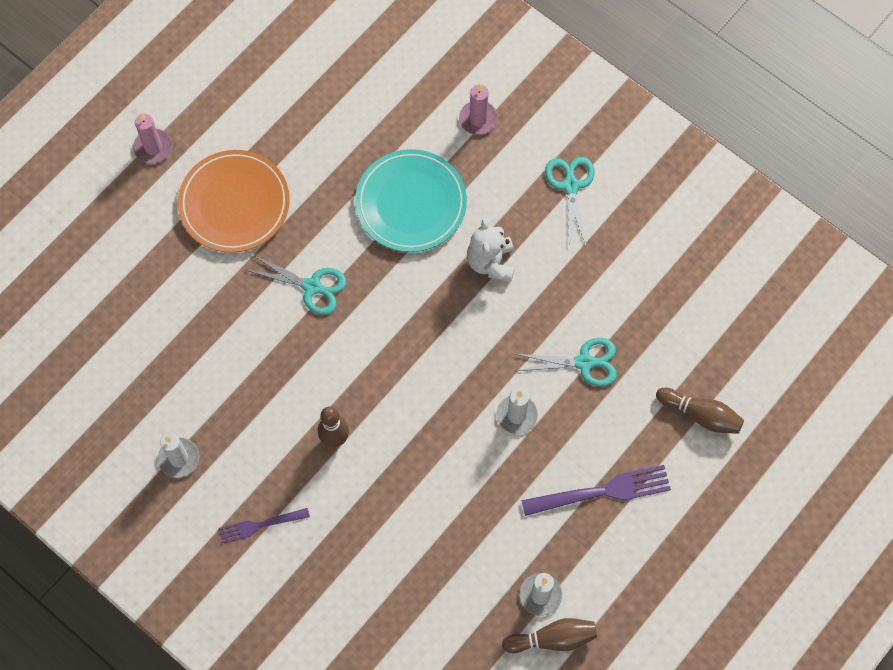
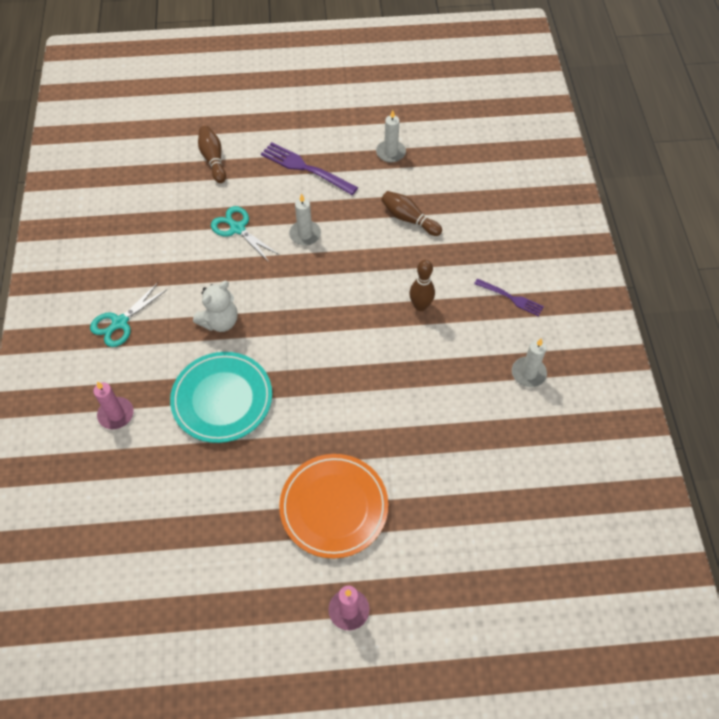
camera: 135 degrees left, 10 degrees down
(312, 287) = (341, 403): turquoise scissors -> none
(552, 639) = (406, 133): brown bowling pin -> brown bowling pin (409, 219)

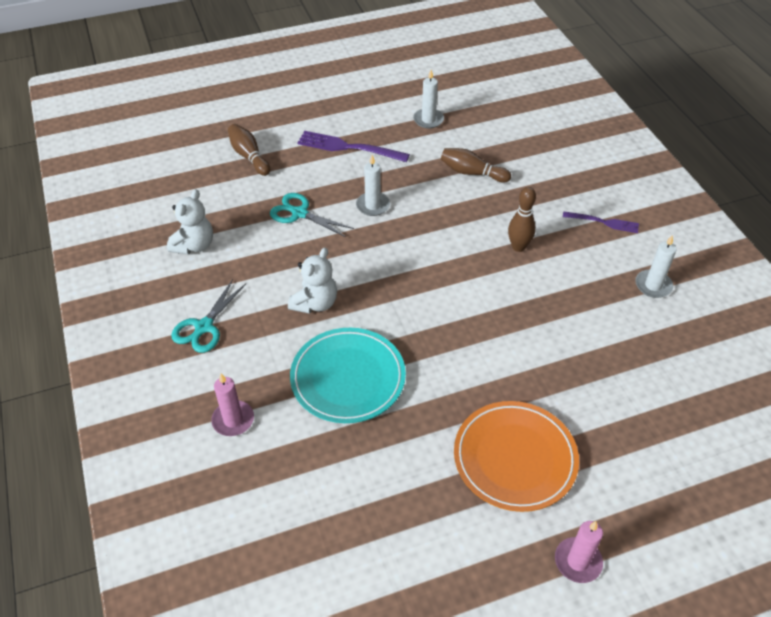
camera: 15 degrees left, 10 degrees down
(137, 241) = (194, 245): none -> white teddy bear

